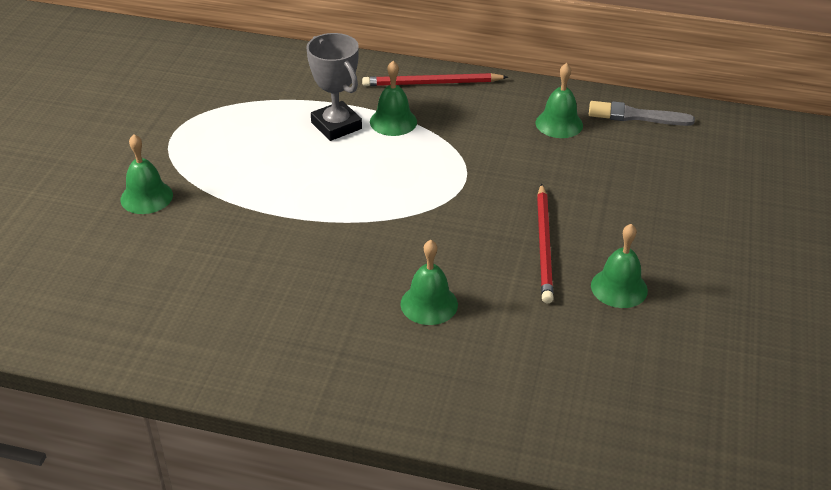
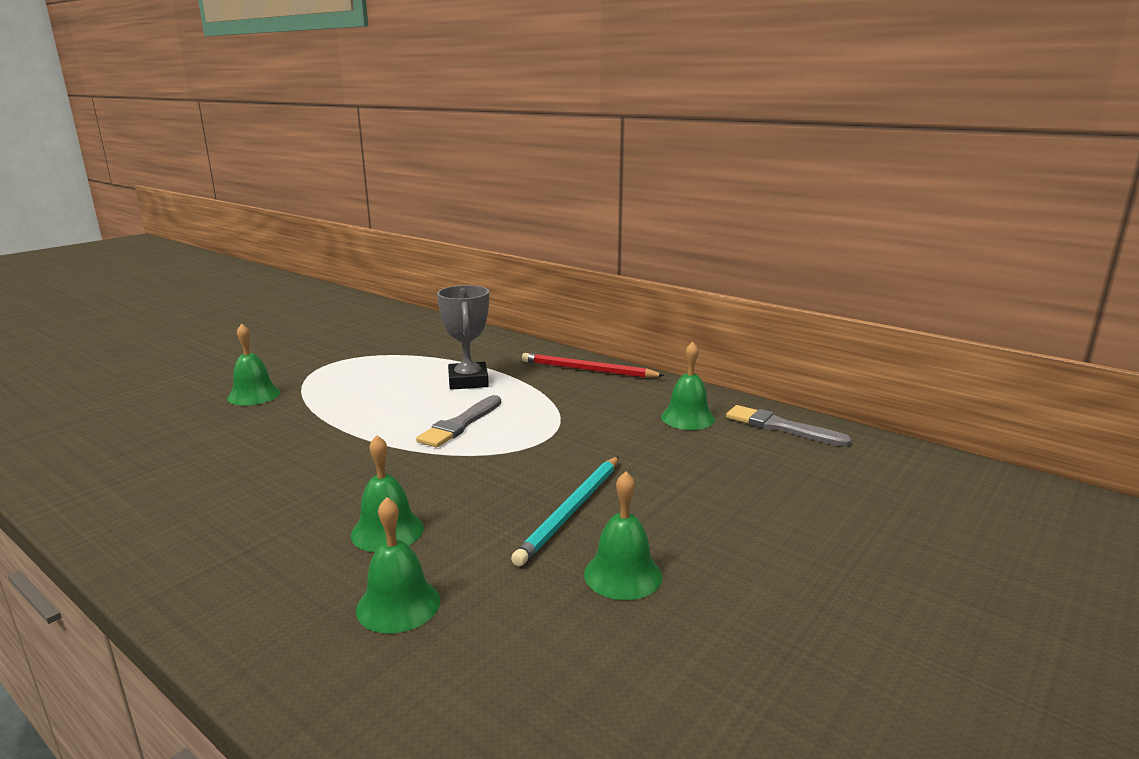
camera: 25 degrees right, 20 degrees down
(380, 181) = (460, 424): none -> grey brush
(393, 121) = (522, 387): green bell -> green bell (398, 605)
(544, 245) = (571, 511): red pencil -> turquoise pencil

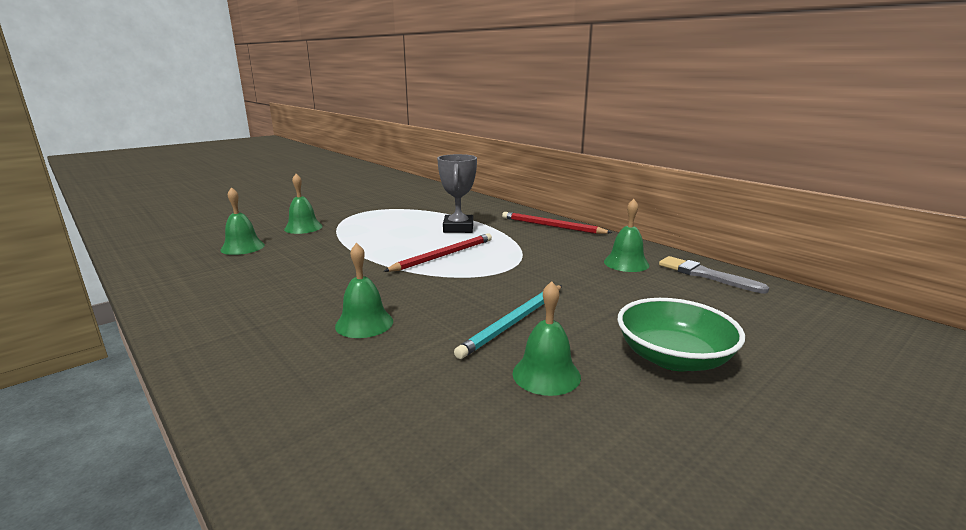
camera: 10 degrees right, 0 degrees up
(398, 605) = (354, 378): green bell -> green bell (242, 247)
(460, 424) = (443, 255): grey brush -> red pencil
(758, 538) = (673, 358): none -> green bowl

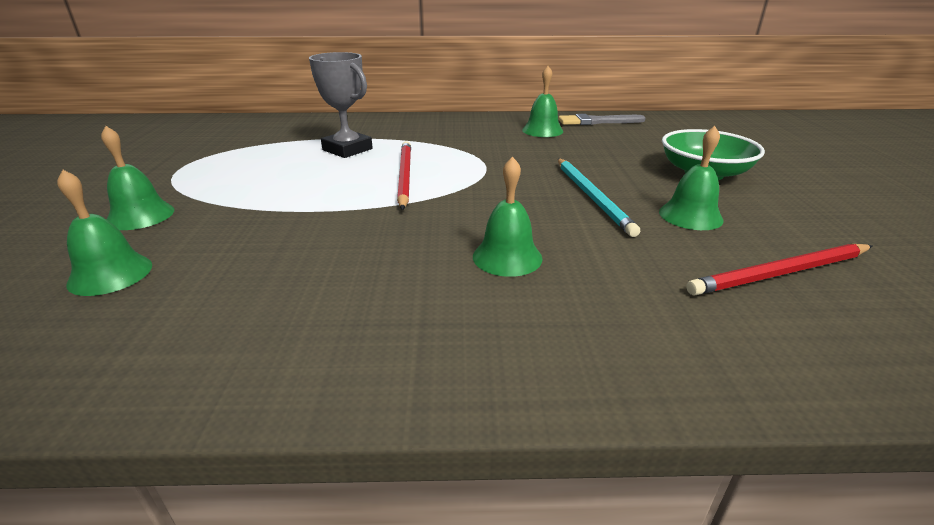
camera: 50 degrees left, 10 degrees up
(551, 226) = (423, 122): red pencil -> red pencil (780, 273)

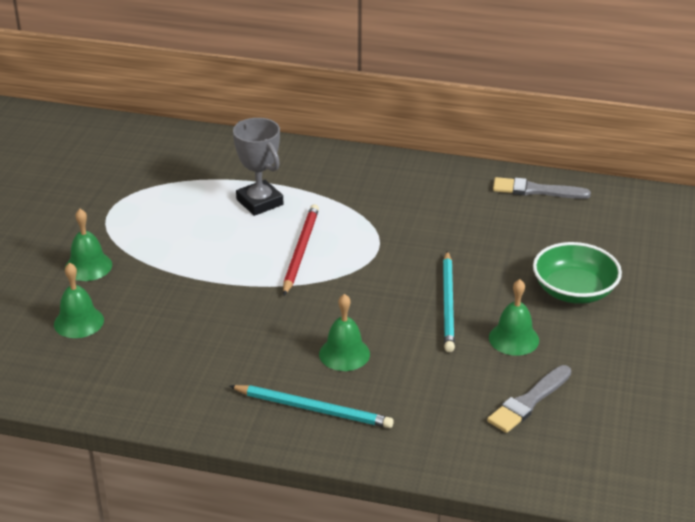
camera: 15 degrees right, 5 degrees up
(504, 332) = (314, 409): none -> turquoise pencil
(542, 130) = (465, 198): green bell -> none
(780, 273) = (528, 402): red pencil -> grey brush

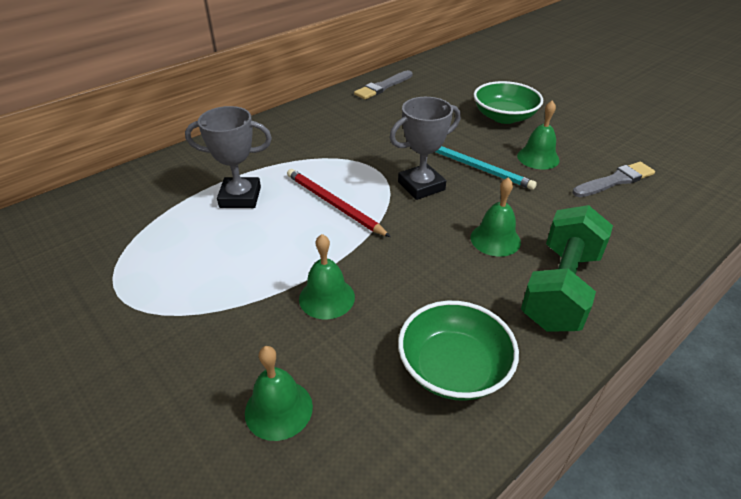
camera: 55 degrees left, 5 degrees up
(88, 266) = (190, 355): green bell -> green bell (327, 298)
(175, 381) = (453, 368): none -> green bowl
(314, 409) = (560, 288): turquoise pencil -> green dumbbell
(379, 285) = (421, 186): none -> grey trophy
(528, 402) = (615, 180): grey brush -> grey brush turned 105 degrees counterclockwise

